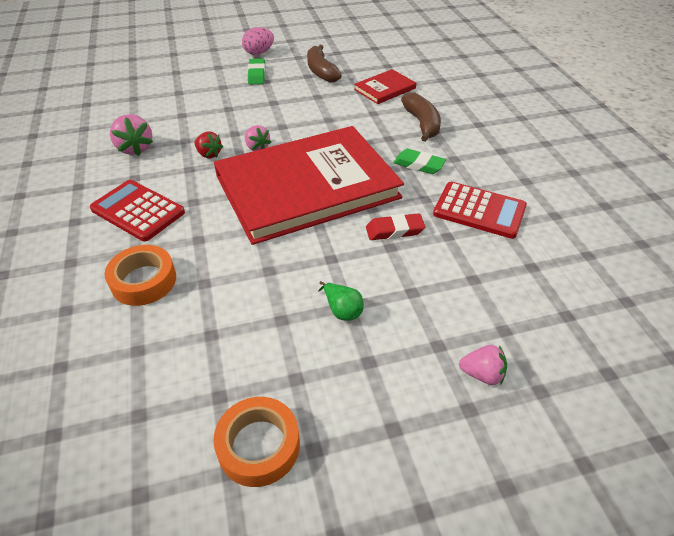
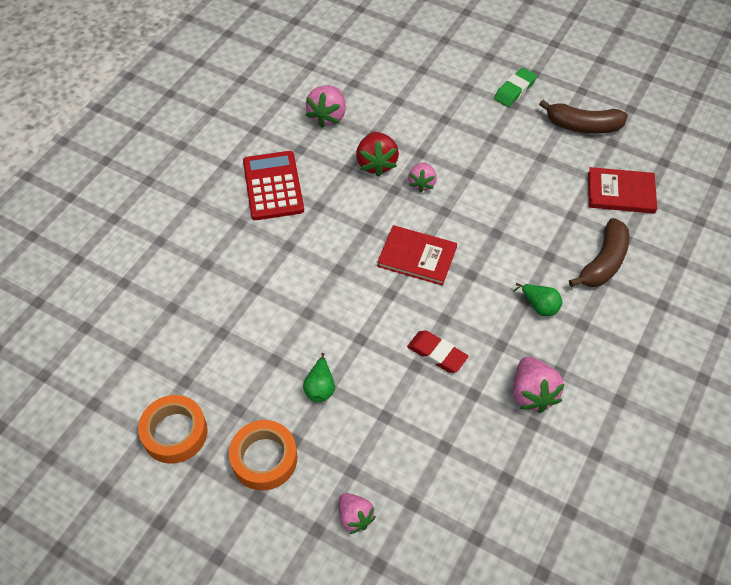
camera: 45 degrees right, 10 degrees up
(143, 281) = (222, 254): orange tape -> orange tape (264, 458)
(209, 154) = (376, 163): red strawberry -> red strawberry, size x1.51
(259, 53) = (548, 60): pink egg -> none
(307, 187) = (417, 257): red book -> red book, size x0.41
(321, 71) = (582, 126): brown banana -> brown banana turned 105 degrees counterclockwise
(418, 165) = (539, 306): green eraser -> green pear
(479, 210) = (532, 393): red calculator -> pink strawberry

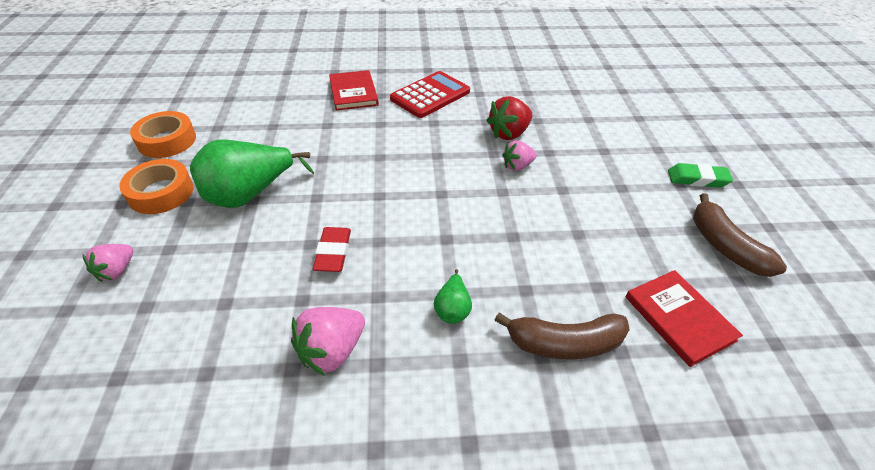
camera: 55 degrees right, 10 degrees down
(320, 387) = (249, 194): green pear -> green pear, size x2.14
(328, 117) = (526, 93): pink strawberry -> none
(417, 257) = (433, 195): red book -> red book (353, 92)

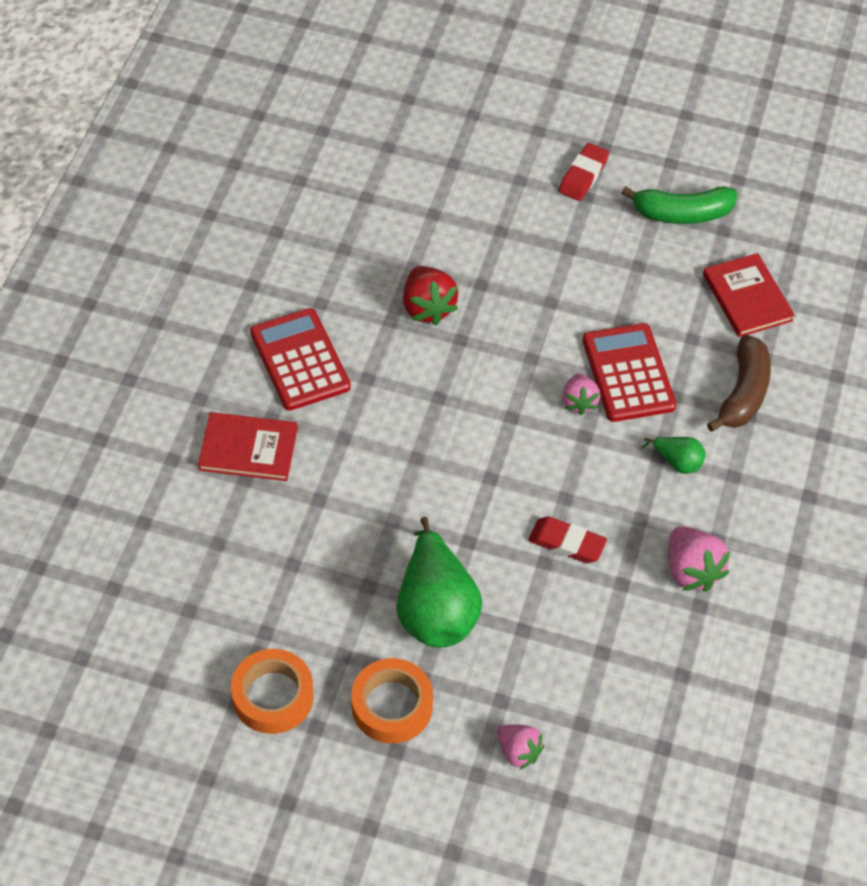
camera: 70 degrees left, 10 degrees up
(517, 166) = (494, 326): pink strawberry -> pink strawberry (579, 402)
(527, 251) = (628, 373): none -> red calculator
(679, 318) = (747, 297): red book -> red book turned 75 degrees clockwise
(697, 179) = (583, 175): green eraser -> red eraser
(724, 246) = (681, 213): brown banana -> green banana

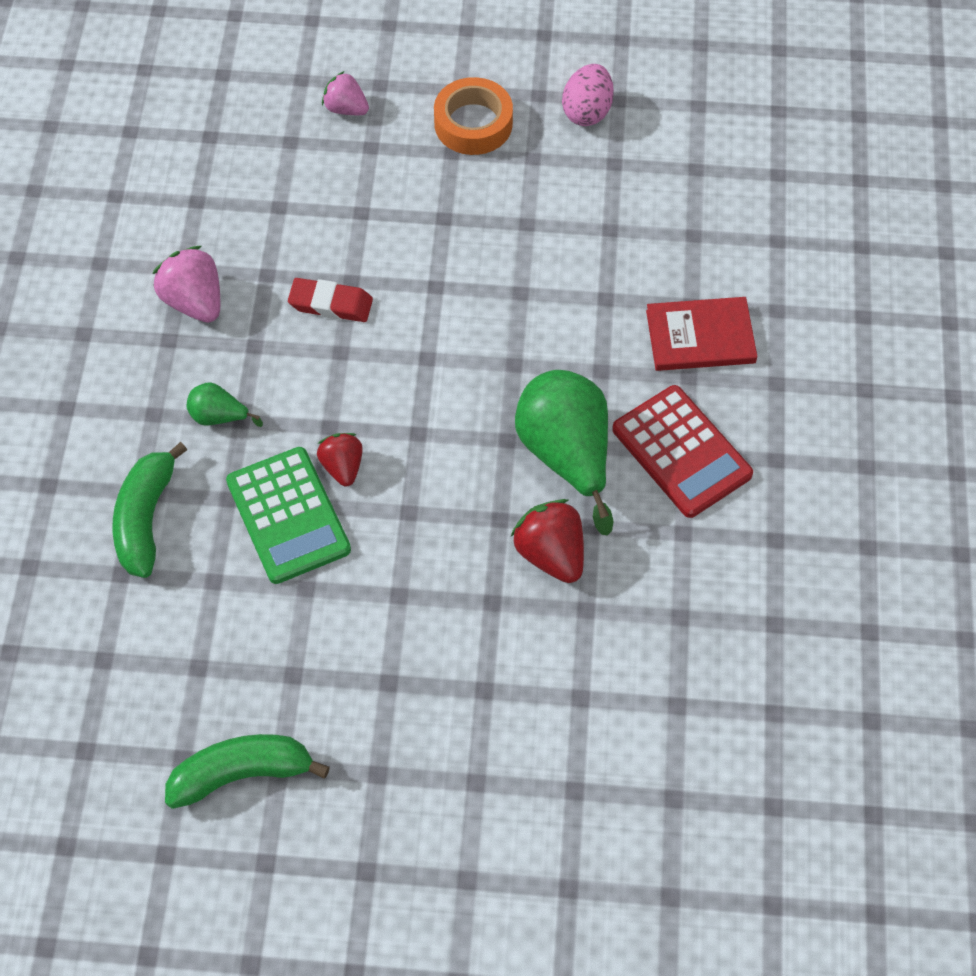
camera: 170 degrees right, 5 degrees up
(273, 696) = (587, 111): orange tape -> pink egg
(435, 609) = (453, 214): green pear -> green pear (566, 455)
(579, 402) = (342, 467): pink strawberry -> red strawberry
(583, 175) = (388, 809): red eraser -> none
(628, 373) = (288, 515): red calculator -> green calculator
(743, 393) = (146, 518): brown banana -> green banana
(747, 297) = (145, 656): red book -> none

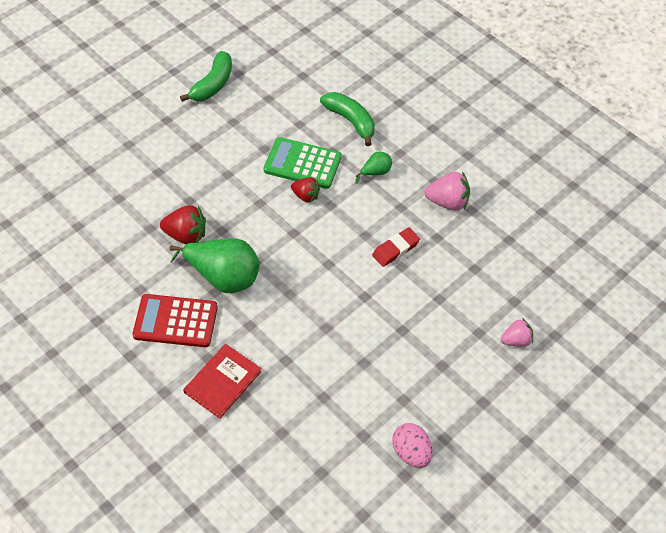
camera: 130 degrees right, 5 degrees down
(473, 124) = (452, 390): orange tape -> none

